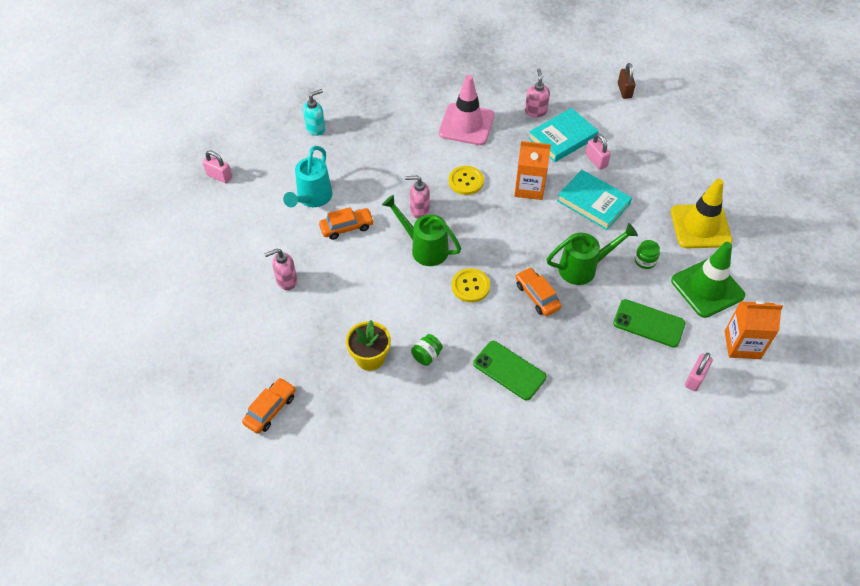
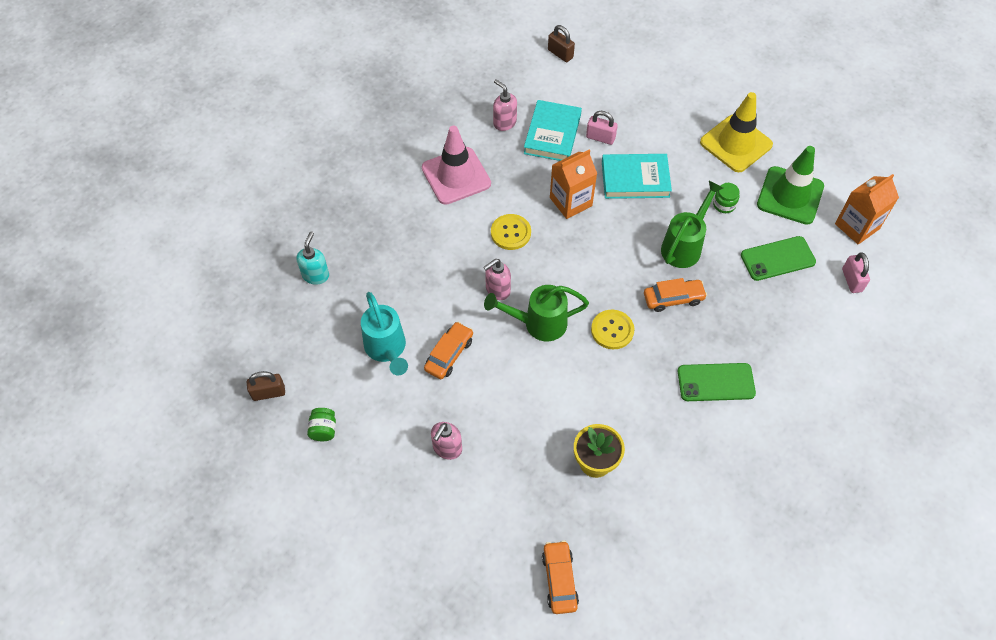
camera: 40 degrees left, 5 degrees up
(219, 176) = (268, 393): pink padlock -> brown padlock
(426, 355) = (639, 422): green jar -> green jar (323, 430)
(537, 296) = (673, 298): orange car -> orange car turned 150 degrees clockwise

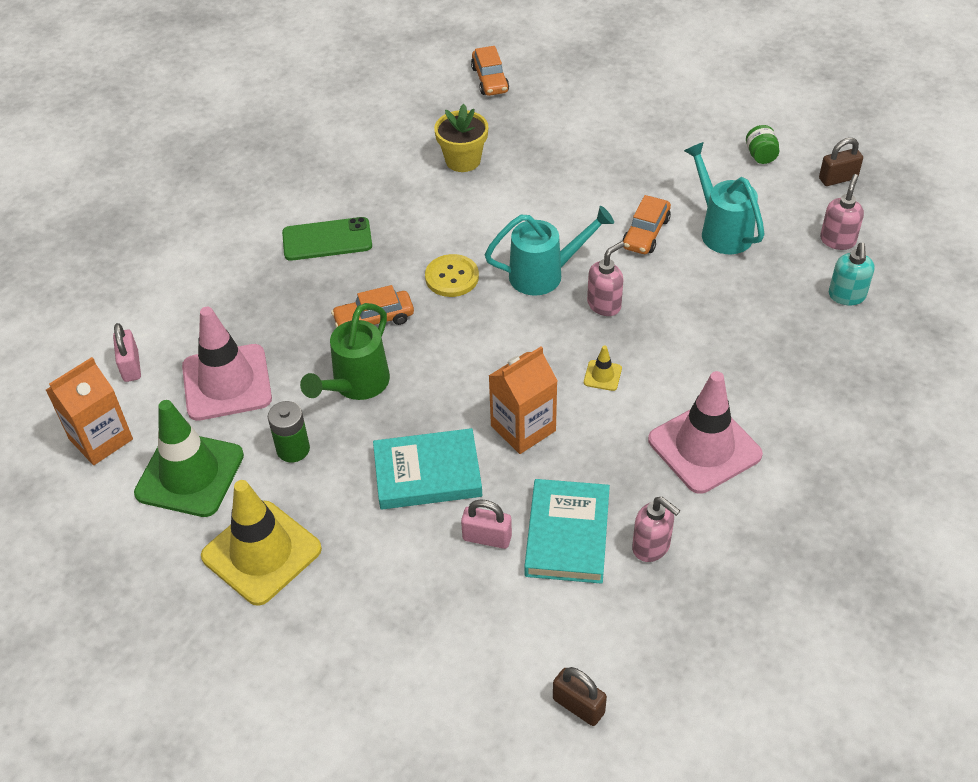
camera: 175 degrees right, 10 degrees down
(447, 448) = (623, 155): pink soap dispenser -> pink soap dispenser (837, 240)
(510, 233) = (602, 375): yellow button -> yellow traffic cone
(538, 323) = (544, 274): green watering can -> turquoise watering can
(724, 204) = (293, 449): green jar -> green battery
(777, 258) = (227, 382): green phone -> pink traffic cone

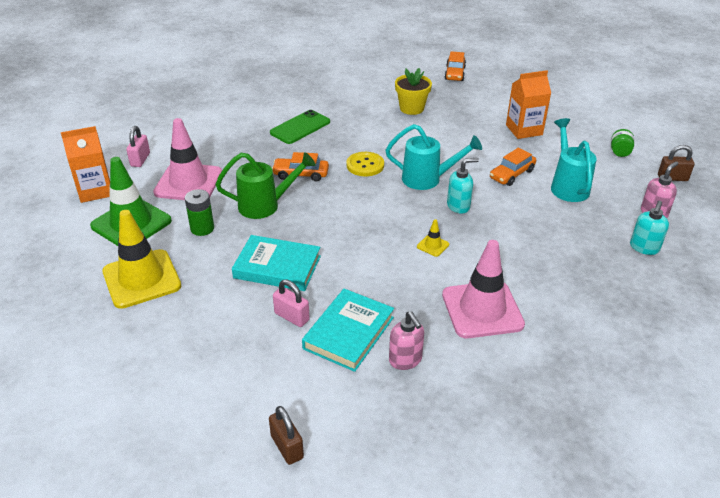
camera: 20 degrees right, 10 degrees down
(327, 239) = (300, 127): green phone -> green phone turned 60 degrees counterclockwise
(356, 385) = (265, 205): green watering can -> green watering can turned 150 degrees counterclockwise
(523, 428) = (358, 260): orange carton -> orange carton (524, 130)
(604, 305) = (458, 206): pink soap dispenser -> turquoise soap dispenser

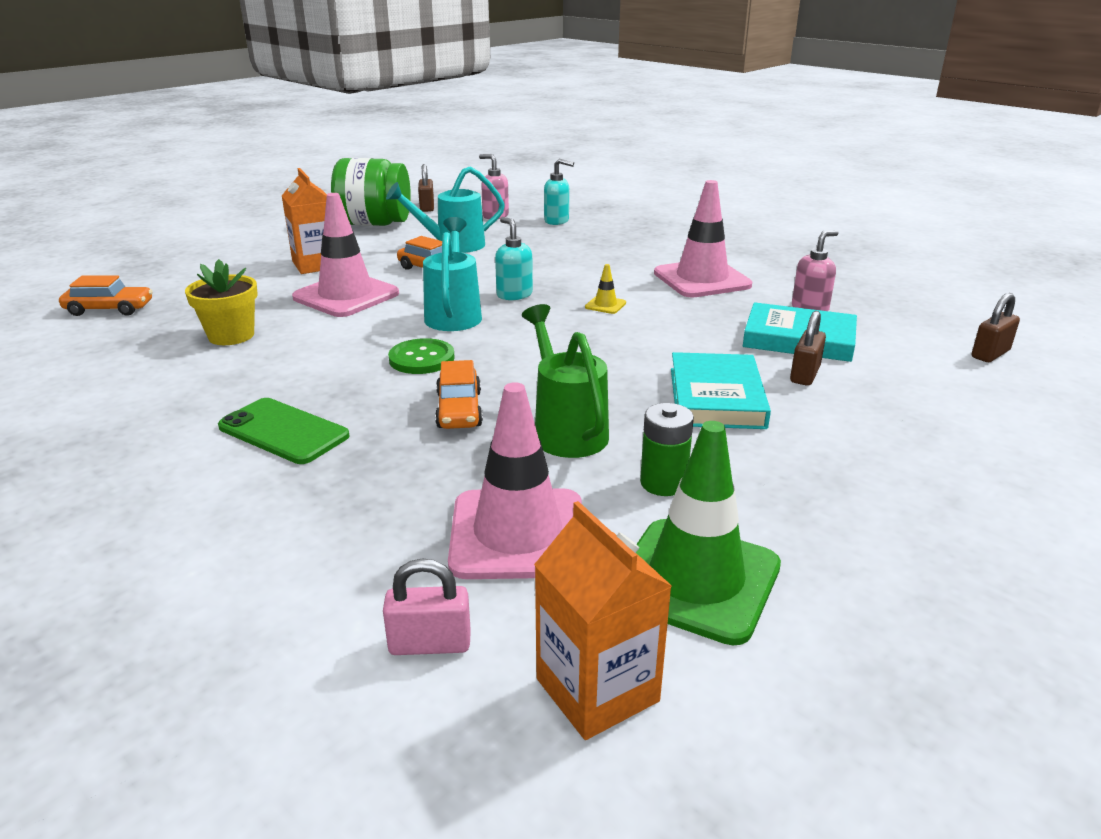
camera: 100 degrees left, 10 degrees down
(141, 279) = (840, 519): yellow traffic cone -> none
(292, 317) = (804, 375): pink padlock -> brown padlock
(365, 165) = (421, 359): yellow button -> green button
(465, 141) = (346, 296): none -> pink traffic cone
(620, 152) = (374, 224): green jar -> green jar, size x2.41

